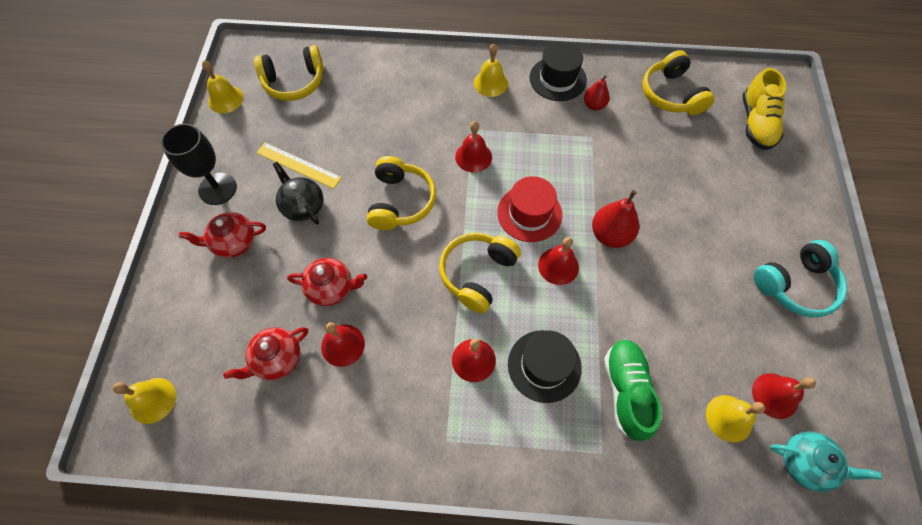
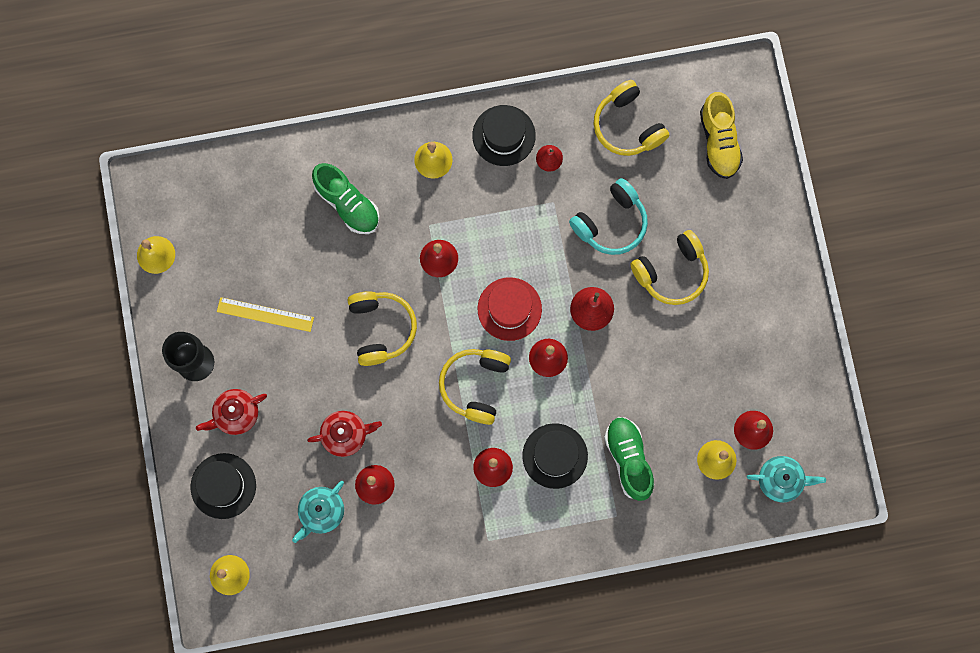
camera: 15 degrees left, 15 degrees up
(190, 306) = (223, 486): none -> black hat
(277, 359) = (321, 512): red teapot -> turquoise teapot
(294, 82) = (221, 213): yellow headphones -> yellow headphones (671, 272)
(303, 206) = (287, 359): black teapot -> none
(405, 98) = (347, 203): none -> green shoe
(795, 285) = (766, 320): turquoise headphones -> turquoise headphones (611, 222)

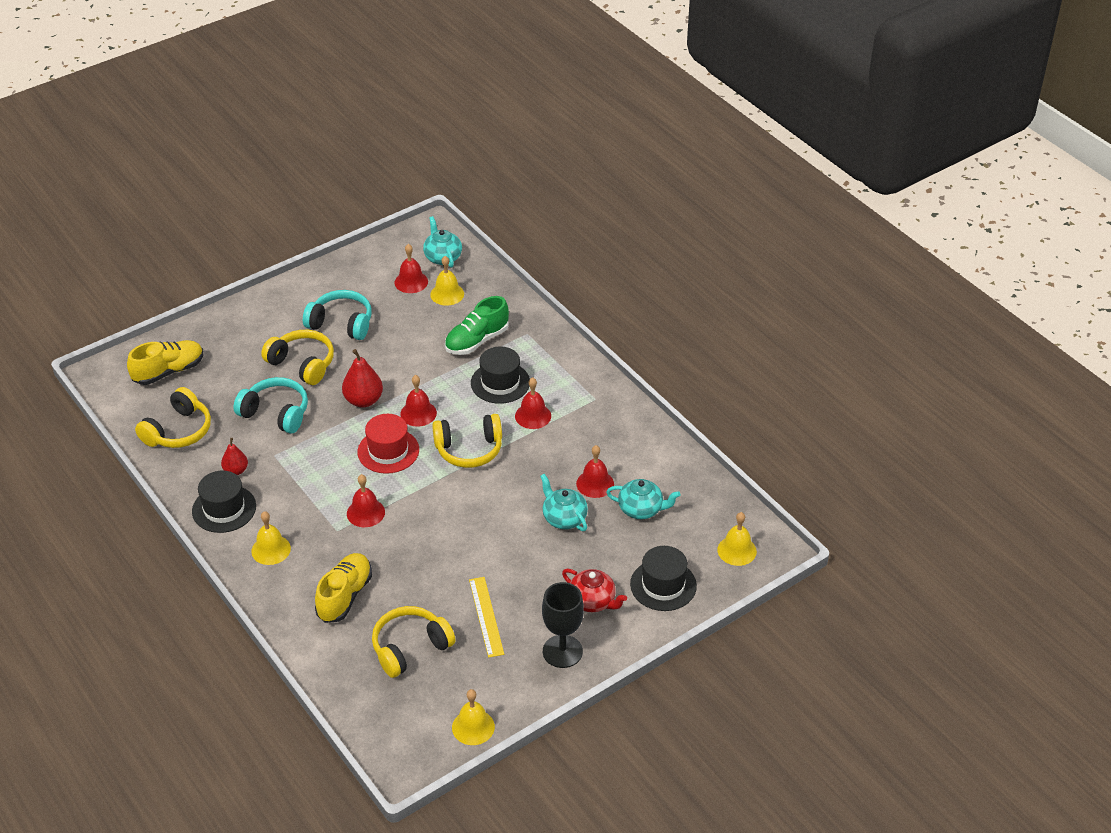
camera: 115 degrees left, 35 degrees down
(345, 435) = (564, 518): red teapot -> turquoise teapot
(347, 203) = (344, 596): green shoe -> yellow shoe
(381, 329) = (453, 529): yellow headphones -> yellow headphones (410, 648)
(717, 332) = (341, 323): none -> turquoise headphones

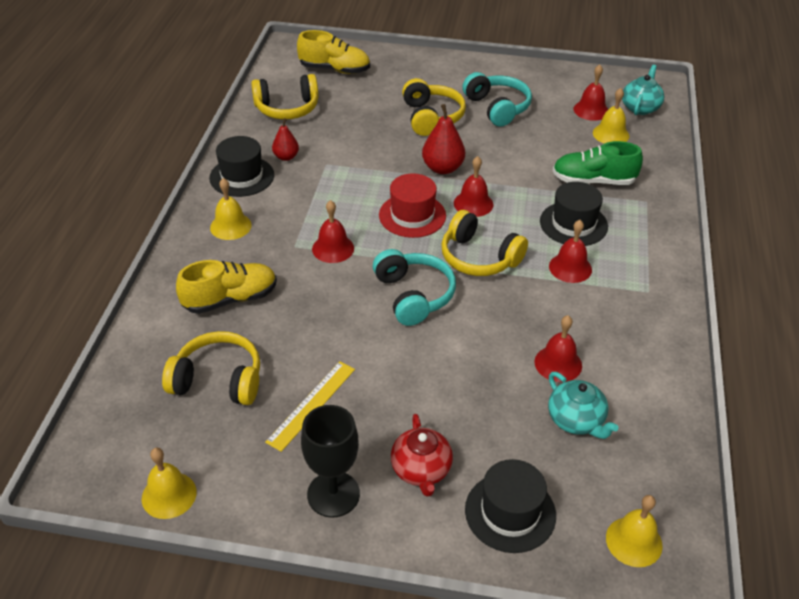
camera: 45 degrees right, 0 degrees up
(276, 413) = (367, 137): turquoise headphones -> turquoise headphones (413, 295)
(564, 518) = (490, 372): turquoise teapot -> none

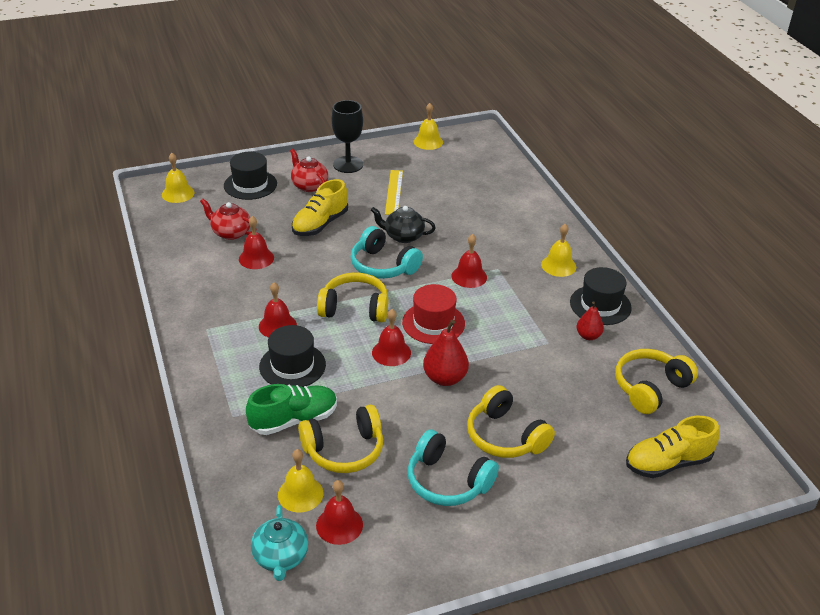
camera: 150 degrees right, 5 degrees down
(218, 380) = (458, 186): yellow headphones -> yellow headphones (344, 450)
(230, 299) = (500, 223): yellow shoe -> yellow shoe (320, 224)
(359, 326) = (403, 236): none -> black teapot
(576, 420) = (230, 233): turquoise teapot -> red teapot

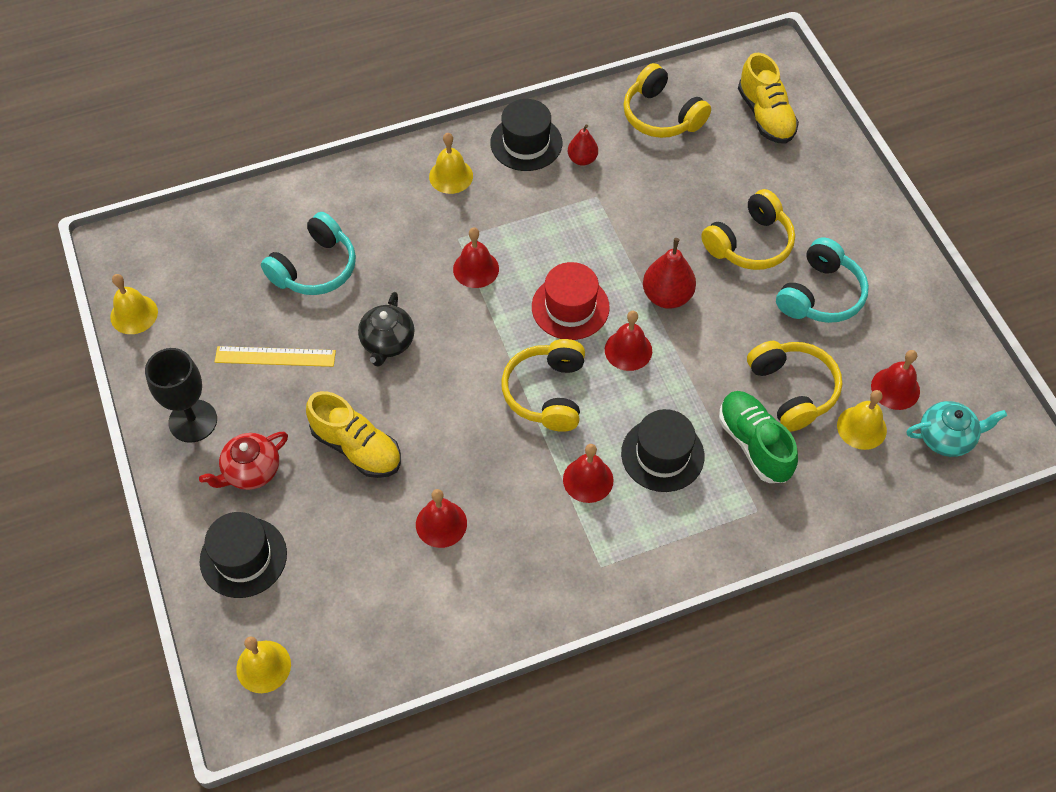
camera: 90 degrees left, 20 degrees up
(230, 233) = (377, 568): red teapot -> none
(383, 265) = (455, 364): turquoise headphones -> turquoise headphones (315, 268)

